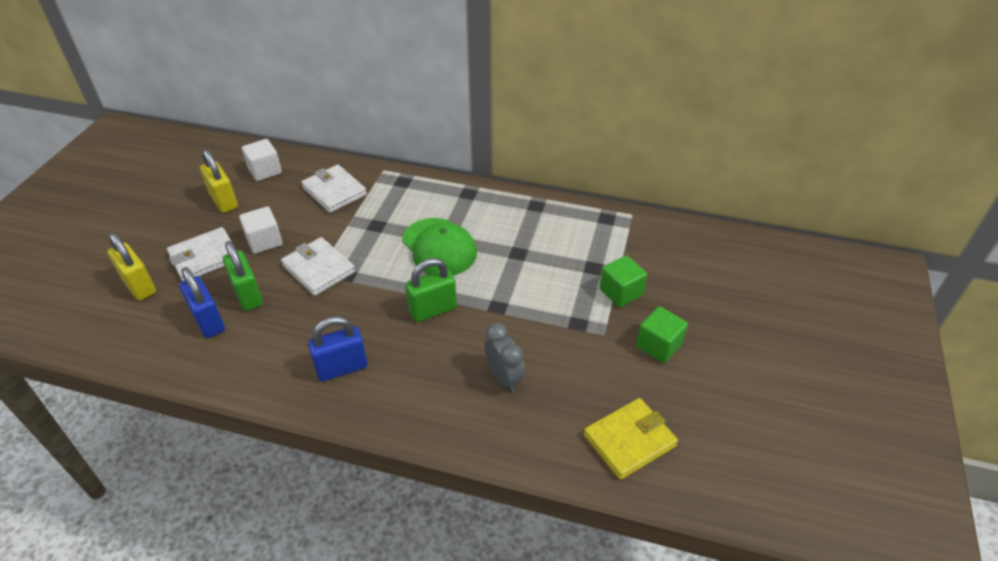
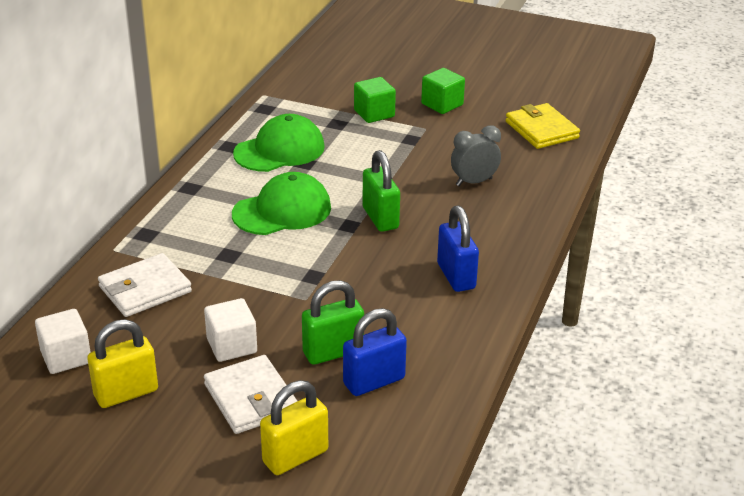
camera: 85 degrees left, 10 degrees down
(319, 269) = (298, 297): white wallet -> none
(535, 235) = (279, 150): none -> green cap

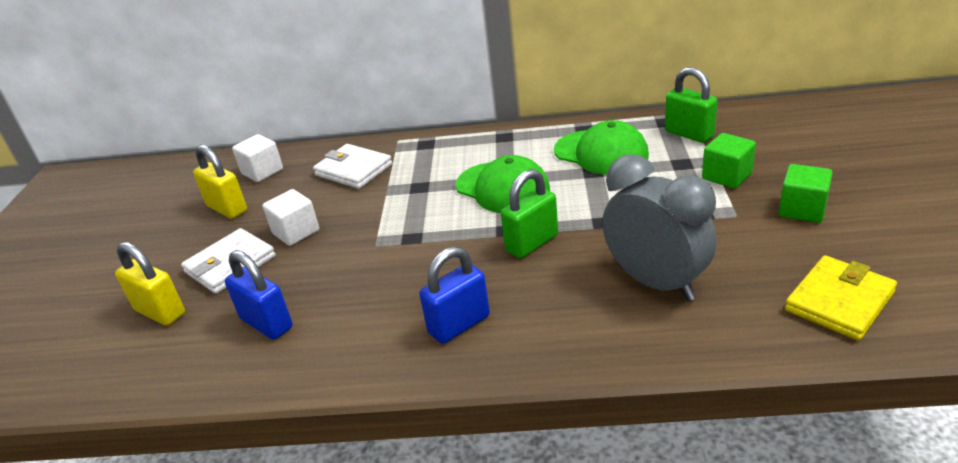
camera: 75 degrees right, 0 degrees up
(333, 352) = (303, 286): green padlock -> green padlock (689, 134)
(474, 182) = (655, 282): grey clock -> grey clock, size x1.73

